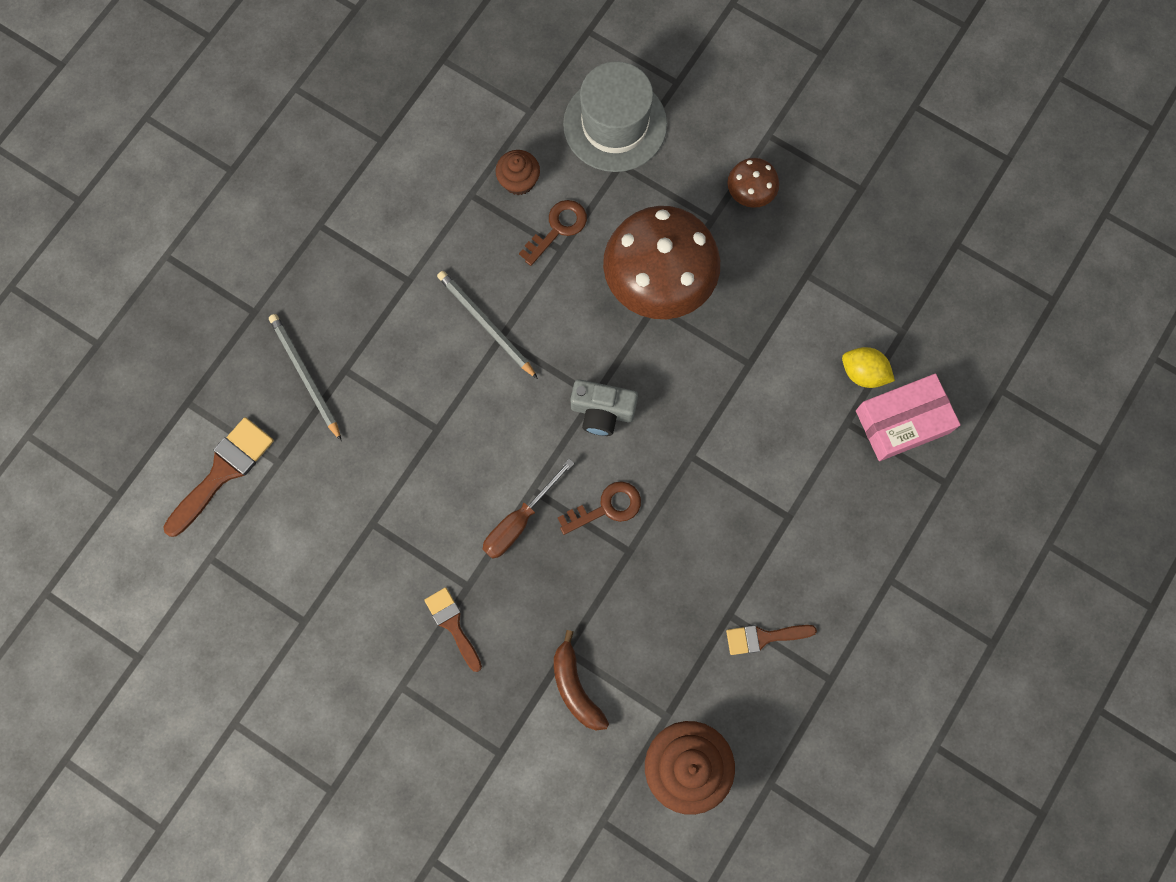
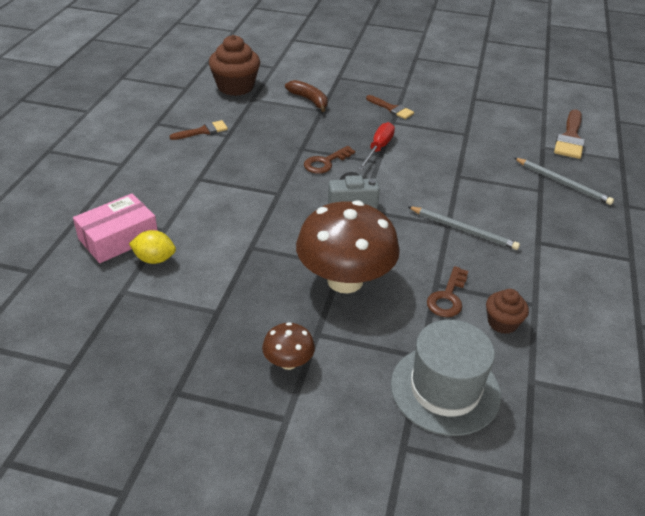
camera: 160 degrees right, 35 degrees down
(519, 521) = (378, 149): brown screwdriver -> red screwdriver

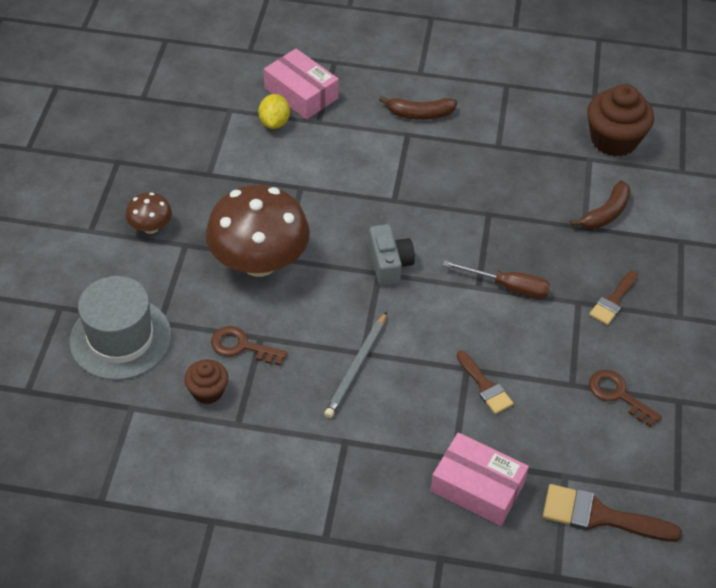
camera: 85 degrees right, 10 degrees up
(175, 169) = (420, 114): none -> brown banana
(203, 131) = (501, 124): brown brush -> brown brush (485, 386)
(325, 162) = (464, 237): brown key -> brown key (618, 395)
(378, 149) = (508, 287): red screwdriver -> brown screwdriver
(562, 183) = (477, 487): grey pencil -> pink box

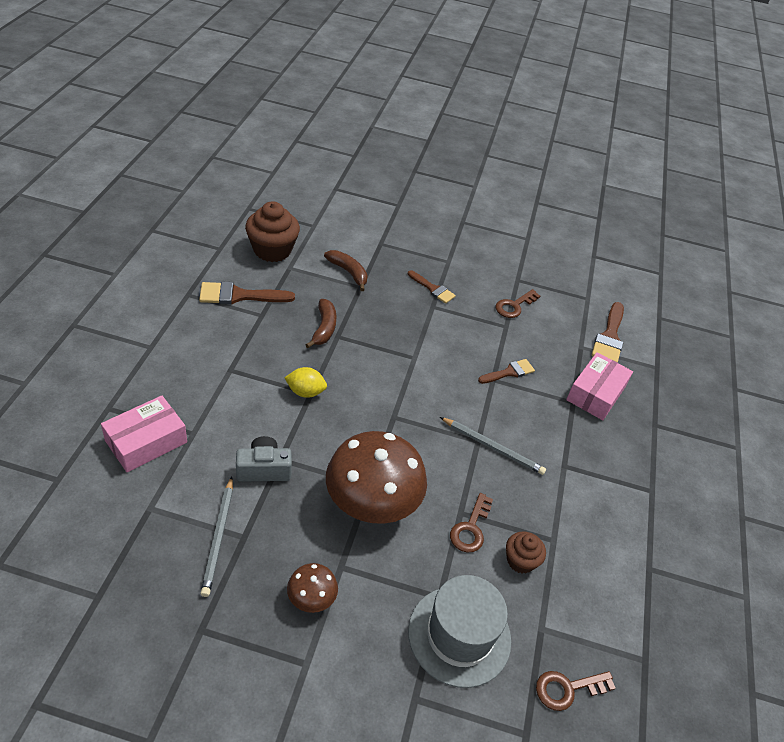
camera: 90 degrees left, 5 degrees down
(69, 427) = (567, 689): none -> brown key
(206, 158) = (219, 537): none -> grey pencil
(274, 122) = (183, 469): yellow lemon -> yellow lemon (305, 392)
(389, 264) = (384, 408): grey camera -> grey camera (264, 469)
(420, 114) = (206, 357): brown banana -> brown banana (324, 328)
(508, 287) = (415, 340): brown screwdriver -> none
(521, 124) = (239, 296): none -> brown brush

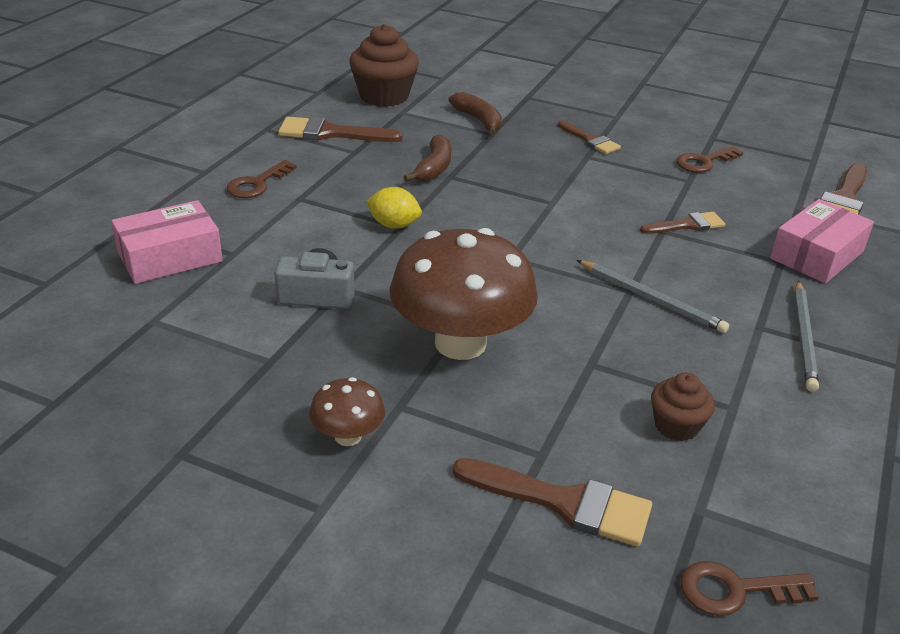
camera: 15 degrees right, 10 degrees down
(219, 537) = (235, 358): grey pencil -> grey pencil (804, 337)
(459, 635) = (564, 503): grey hat -> brown brush
(470, 528) = (603, 382): brown key -> brown key (257, 184)

